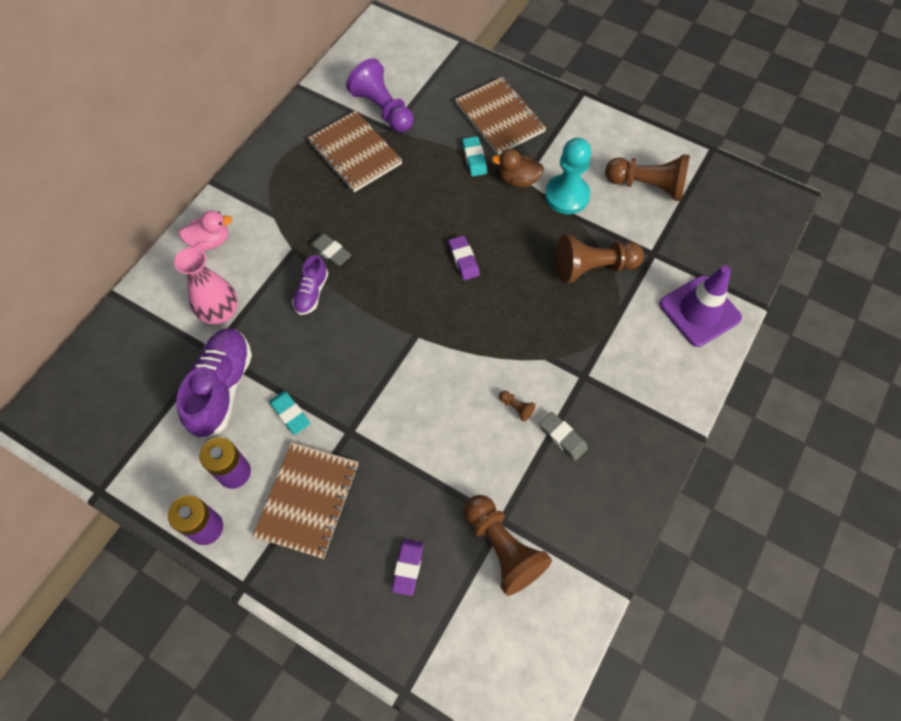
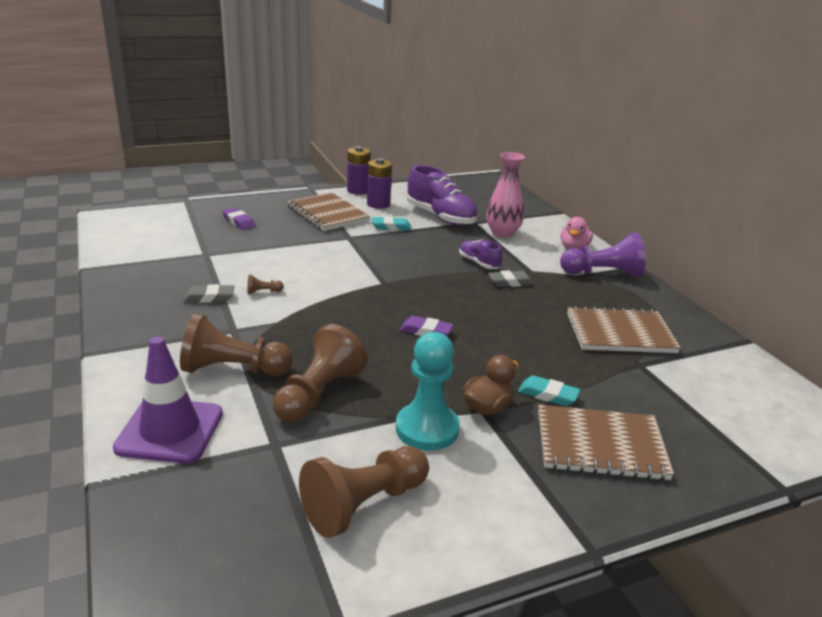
camera: 125 degrees right, 35 degrees down
(382, 109) = (677, 372): purple pawn -> purple pawn (602, 273)
(502, 548) = (191, 247): brown pawn -> brown pawn (233, 370)

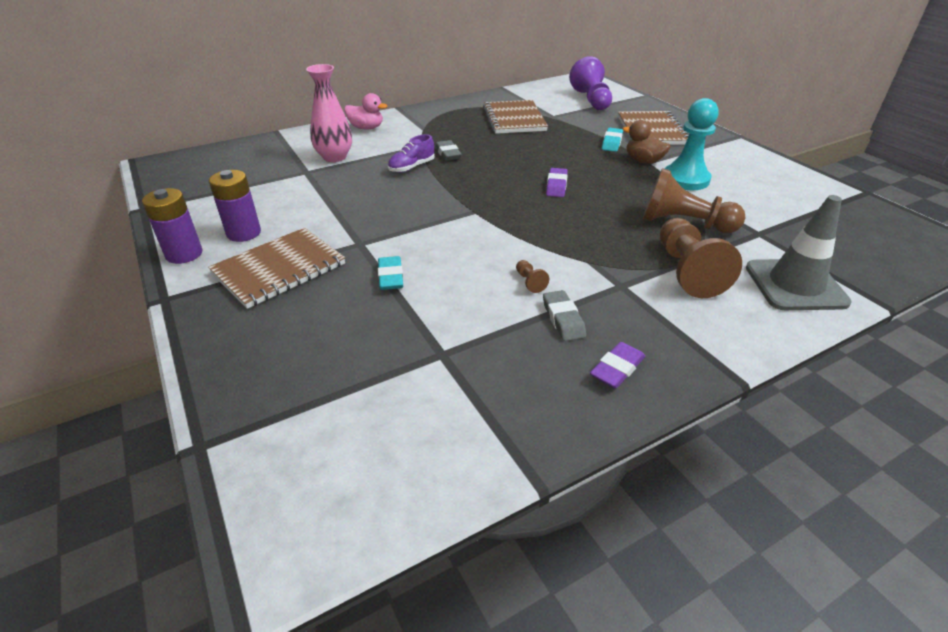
camera: 95 degrees left, 10 degrees up
(170, 430) = (795, 285): purple traffic cone -> grey traffic cone
(238, 222) = (313, 348): purple eraser -> purple eraser (617, 369)
(364, 504) = (777, 194): brown pawn -> none
(391, 227) = (324, 218): turquoise eraser -> turquoise eraser (390, 277)
(440, 217) = (291, 190): purple shoe -> none
(602, 273) = (416, 120): purple pawn -> purple pawn (591, 100)

